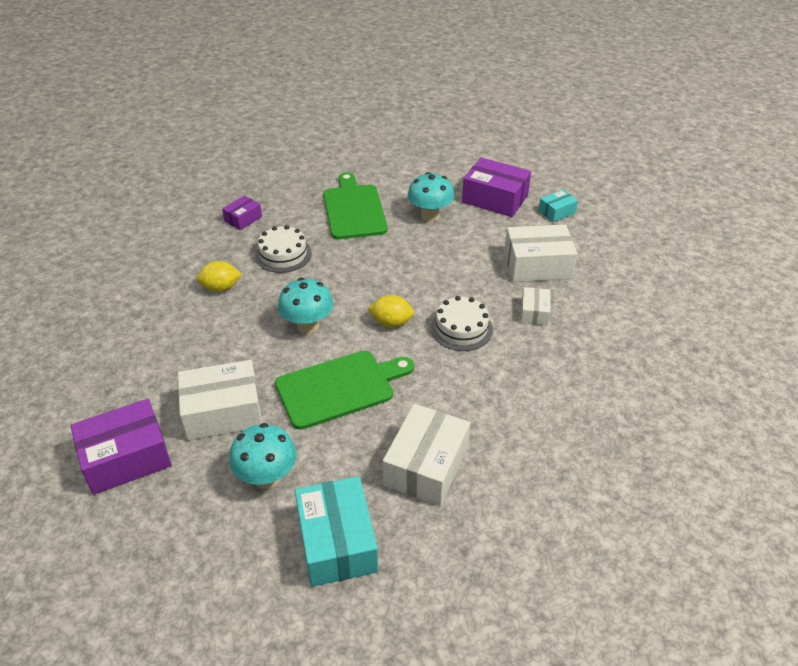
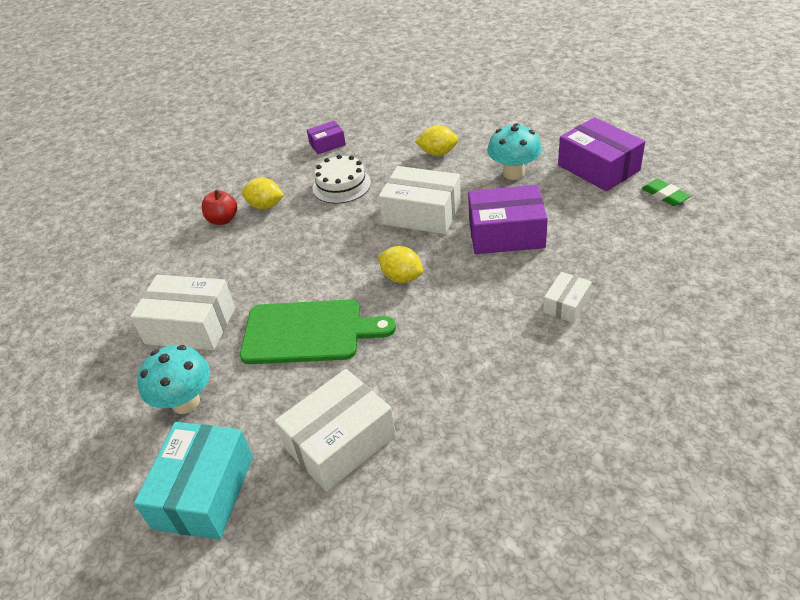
camera: 30 degrees right, 0 degrees up
(126, 458) = (87, 345): purple box -> purple box (506, 234)
(185, 309) = (223, 220): none -> red apple
(308, 325) = (319, 261): turquoise mushroom -> none
(354, 209) = (438, 153): green cutting board -> yellow lemon
(461, 328) = (471, 302): white cake -> none
(537, 265) = (603, 251): white box -> white box (422, 213)
(556, 212) = (665, 195): turquoise box -> green eraser

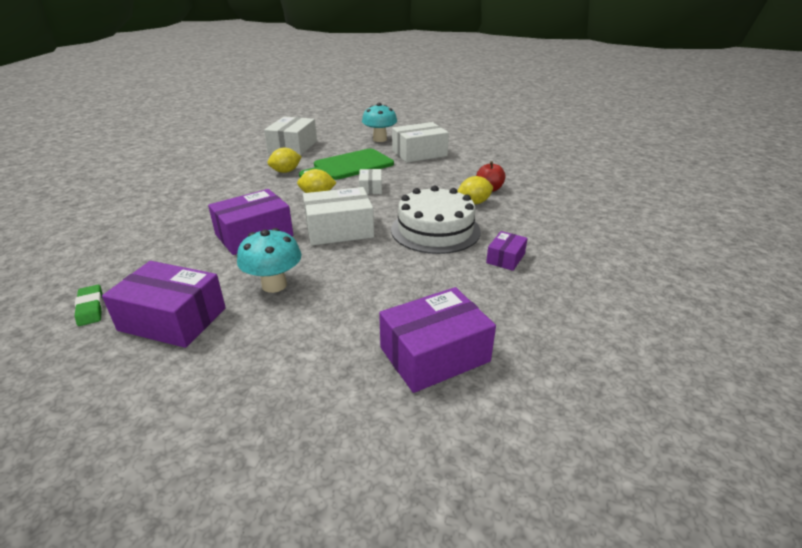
camera: 140 degrees right, 10 degrees down
(204, 492) = (337, 129): turquoise box -> none
(341, 185) = (435, 230): white cake -> white cake, size x1.52
(438, 153) = (376, 283): yellow lemon -> yellow lemon (286, 171)
(446, 105) = (434, 354): none -> purple box
(566, 304) = (189, 210): white box -> white box (370, 188)
(665, 195) = (90, 308): green eraser -> green eraser turned 45 degrees clockwise

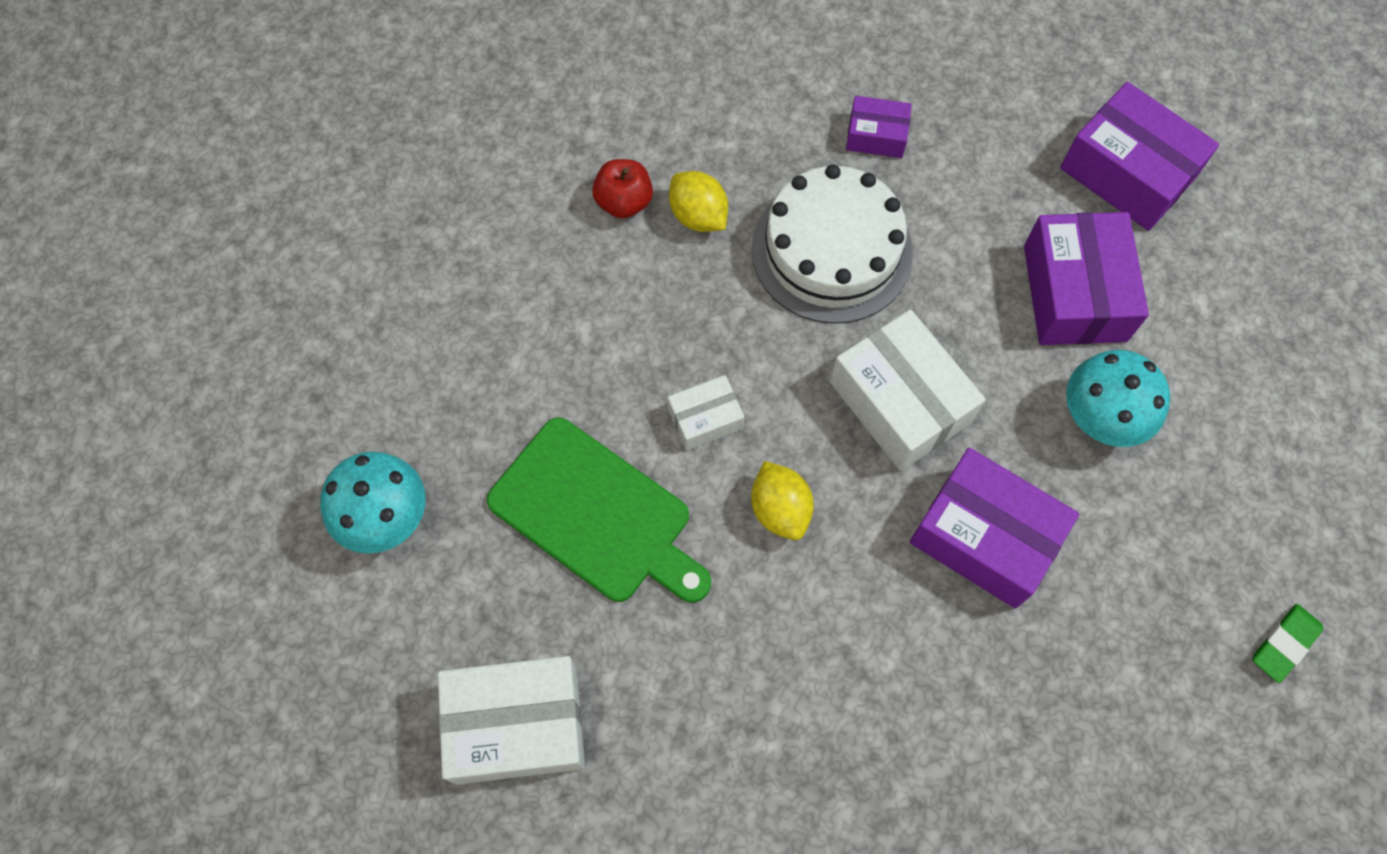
camera: 110 degrees left, 35 degrees up
(173, 319) = (1238, 507): purple box -> purple box (1074, 293)
(286, 171) = (686, 646): yellow lemon -> none
(419, 153) = (464, 387): white box -> none

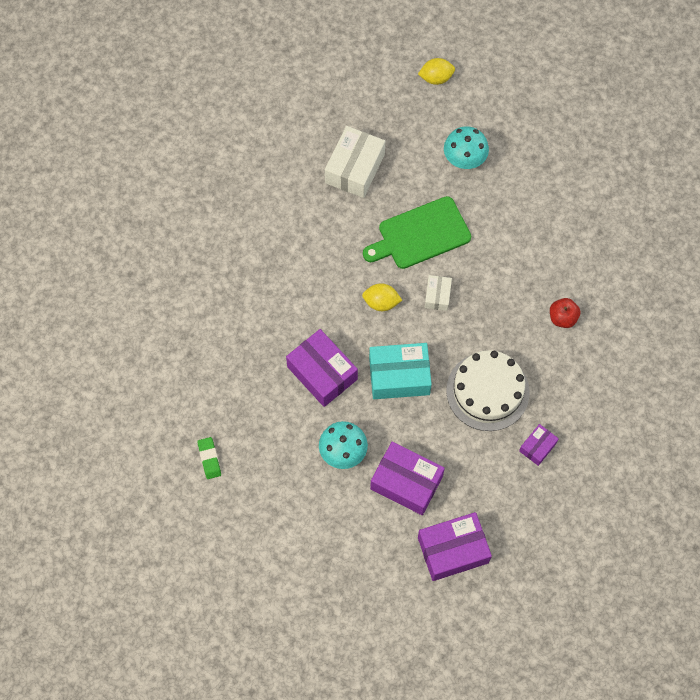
camera: 120 degrees right, 0 degrees up
(698, 216) = (537, 345): yellow lemon -> yellow lemon (436, 78)
(900, 402) = (399, 376): white box -> turquoise box
(984, 537) = (322, 373): purple box -> purple box turned 75 degrees clockwise

